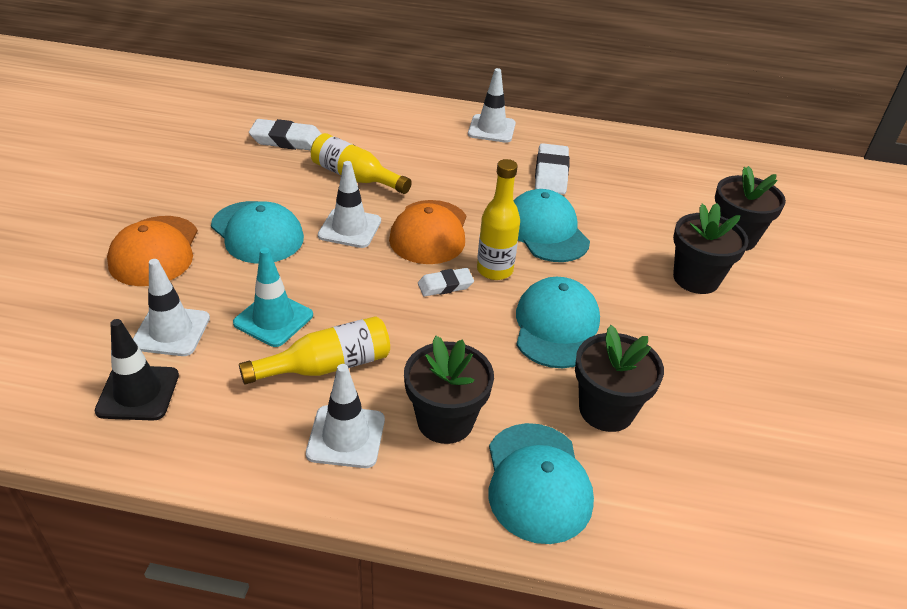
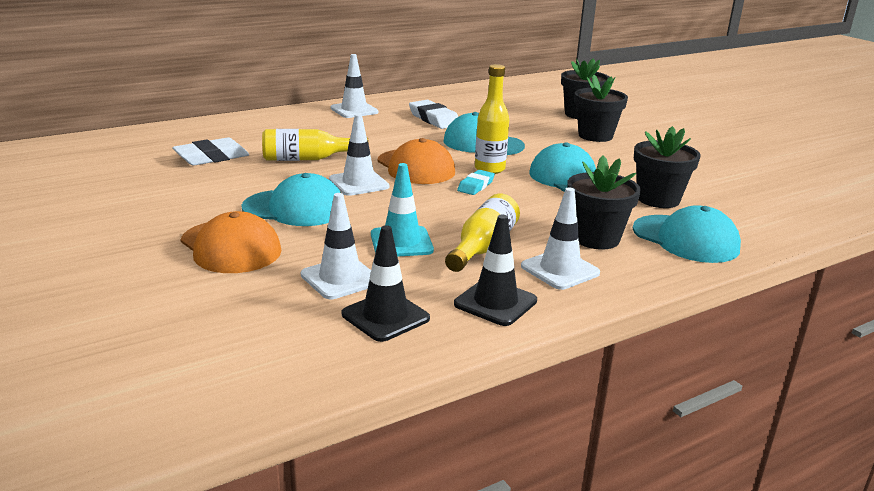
camera: 40 degrees left, 15 degrees down
(233, 436) = (495, 302): none -> black traffic cone
(445, 285) = (476, 186): white eraser -> turquoise eraser

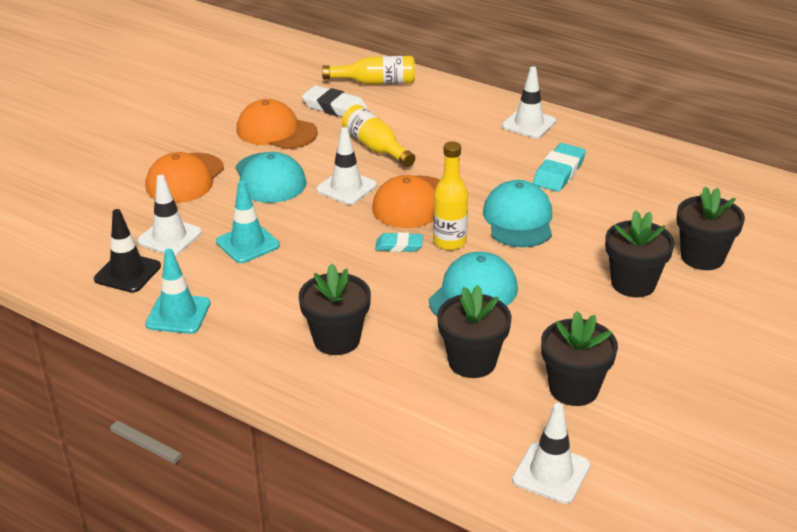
camera: 65 degrees right, 10 degrees up
(210, 187) = (276, 131): none -> orange cap
(434, 119) = (559, 172): white eraser -> turquoise eraser
(482, 247) = (269, 284): yellow bottle -> yellow bottle (375, 82)
(495, 302) = (178, 314): black traffic cone -> turquoise traffic cone
(560, 270) = (256, 332): white traffic cone -> white traffic cone (551, 473)
(685, 239) = (381, 395): turquoise cap -> none
(707, 179) = (573, 389): none -> black flower pot

